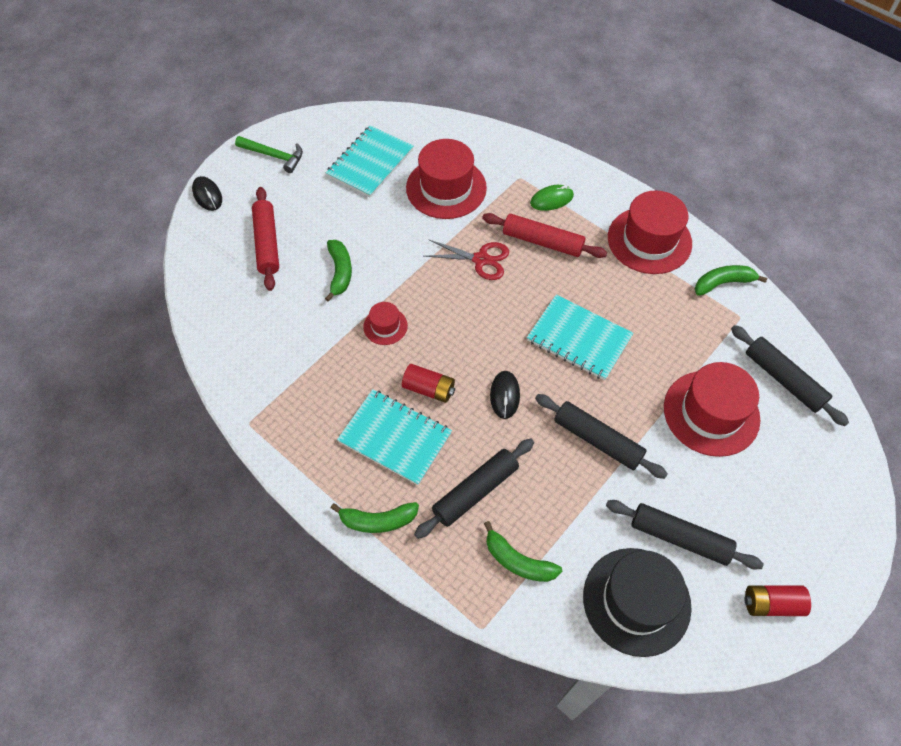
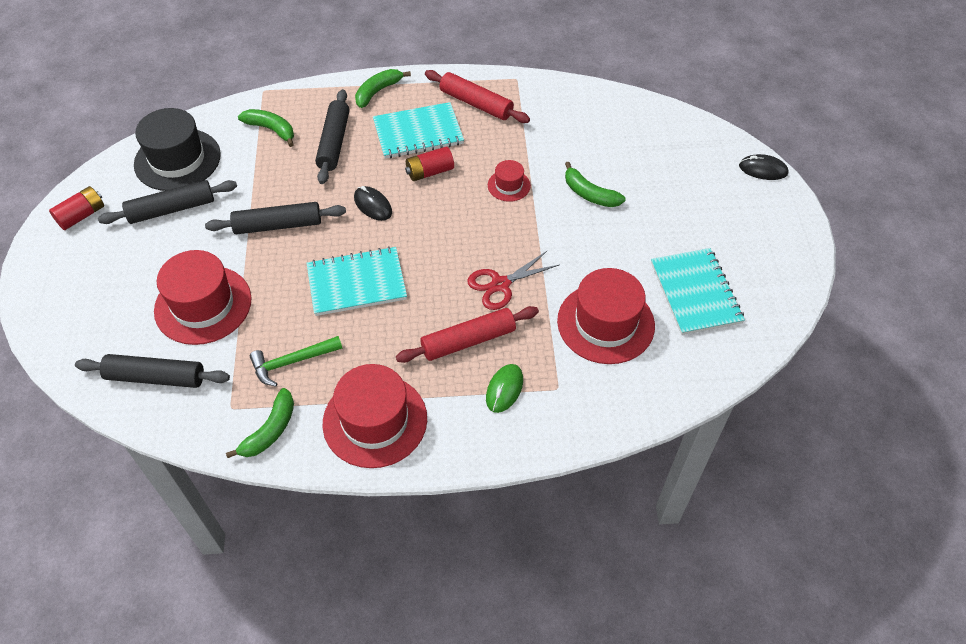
camera: 135 degrees right, 5 degrees down
(267, 243) = (668, 172): red rolling pin -> red rolling pin (476, 103)
(274, 156) = (773, 235): green hammer -> green hammer (292, 362)
(518, 561) = (271, 129): green banana -> green banana turned 45 degrees clockwise

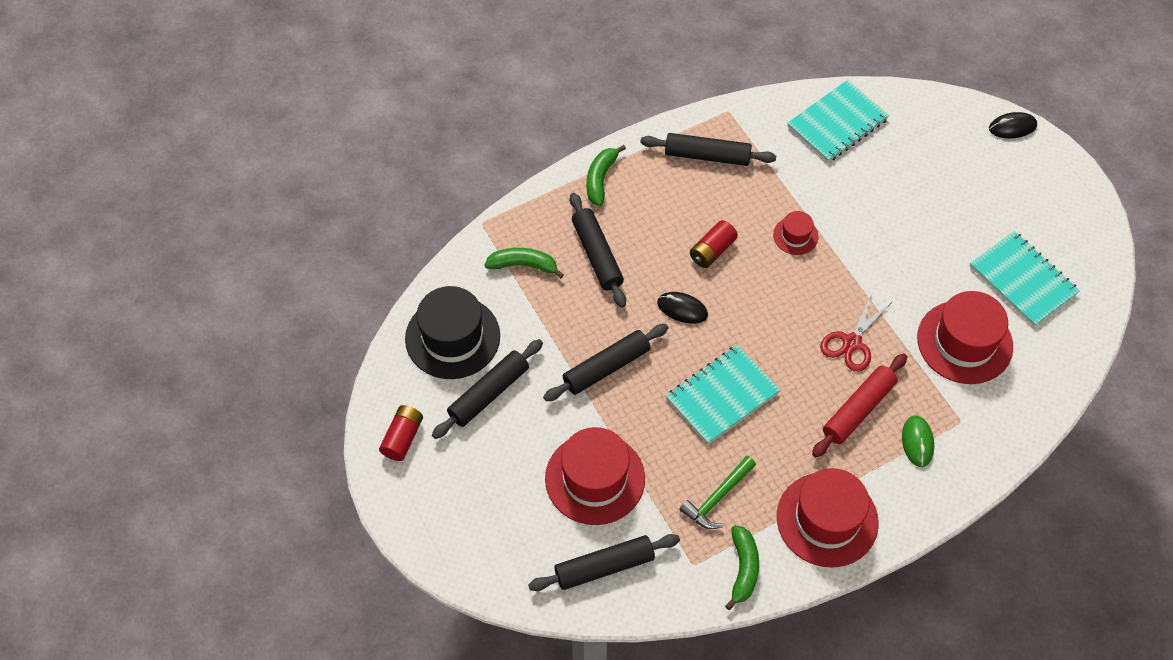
camera: 25 degrees left, 5 degrees up
(418, 132) = (672, 211): turquoise notebook -> turquoise notebook (837, 123)
(476, 103) = (707, 155): red rolling pin -> black rolling pin
(589, 194) = (874, 215): green banana -> none

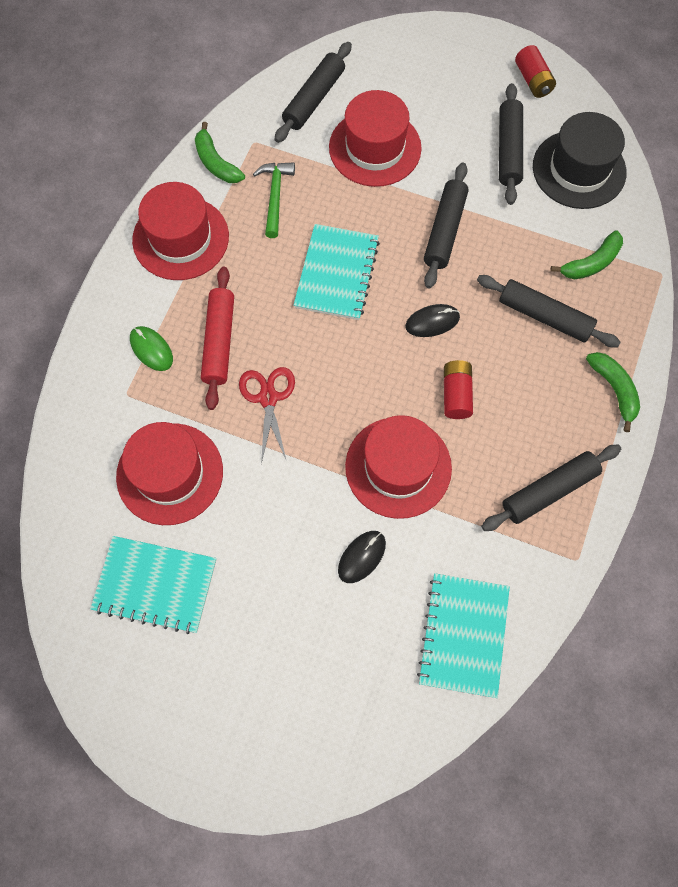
camera: 140 degrees right, 10 degrees up
(795, 236) = (398, 467): red hat -> red hat, size x2.02
(1012, 127) = (282, 786): black mouse -> black mouse (361, 557)

